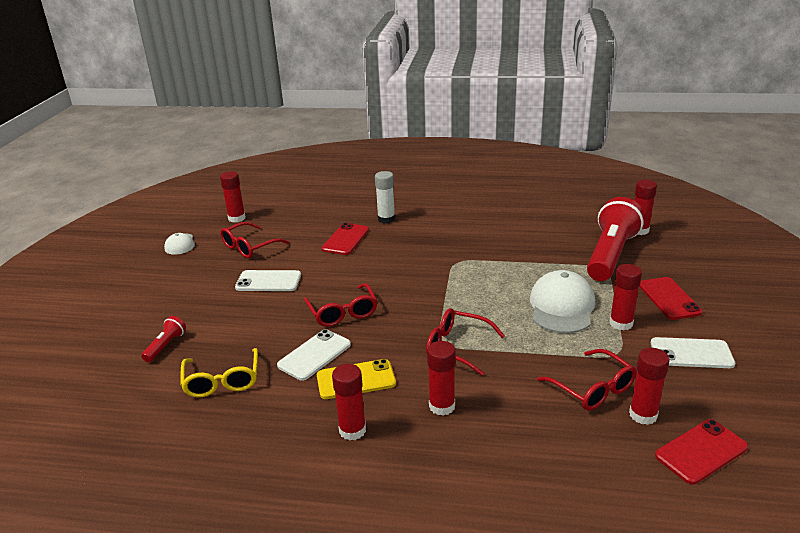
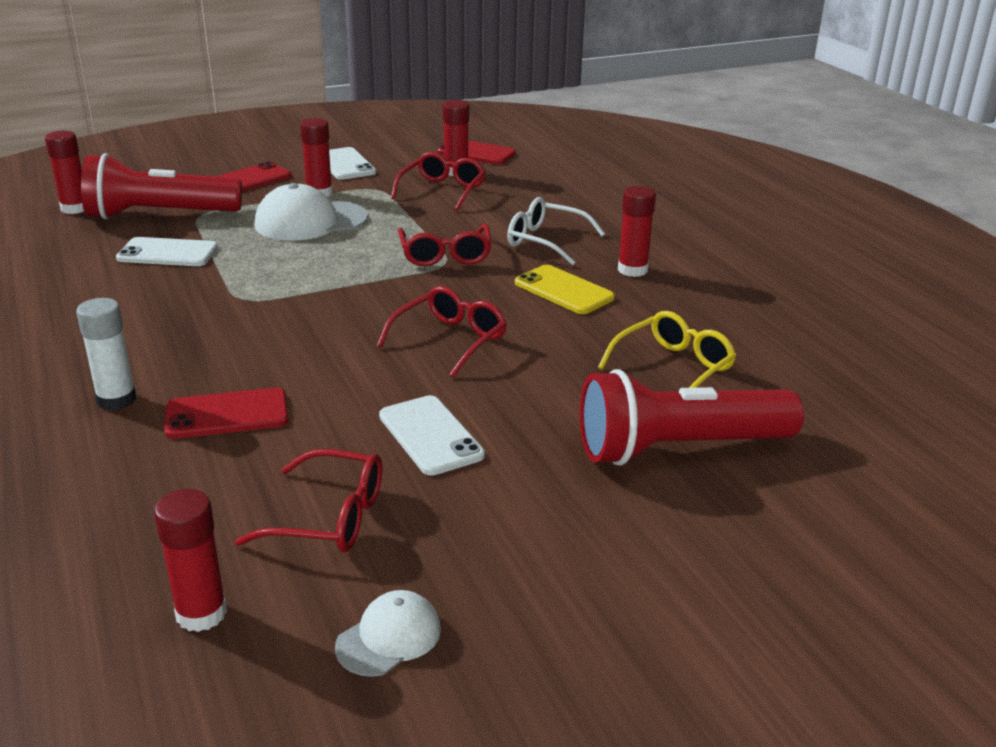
camera: 125 degrees left, 0 degrees up
(166, 346) = (678, 448): red flashlight -> red flashlight, size x2.33
(314, 355) = (555, 328): white phone -> white phone (167, 253)
(442, 406) = (546, 241): red glue stick -> white glasses

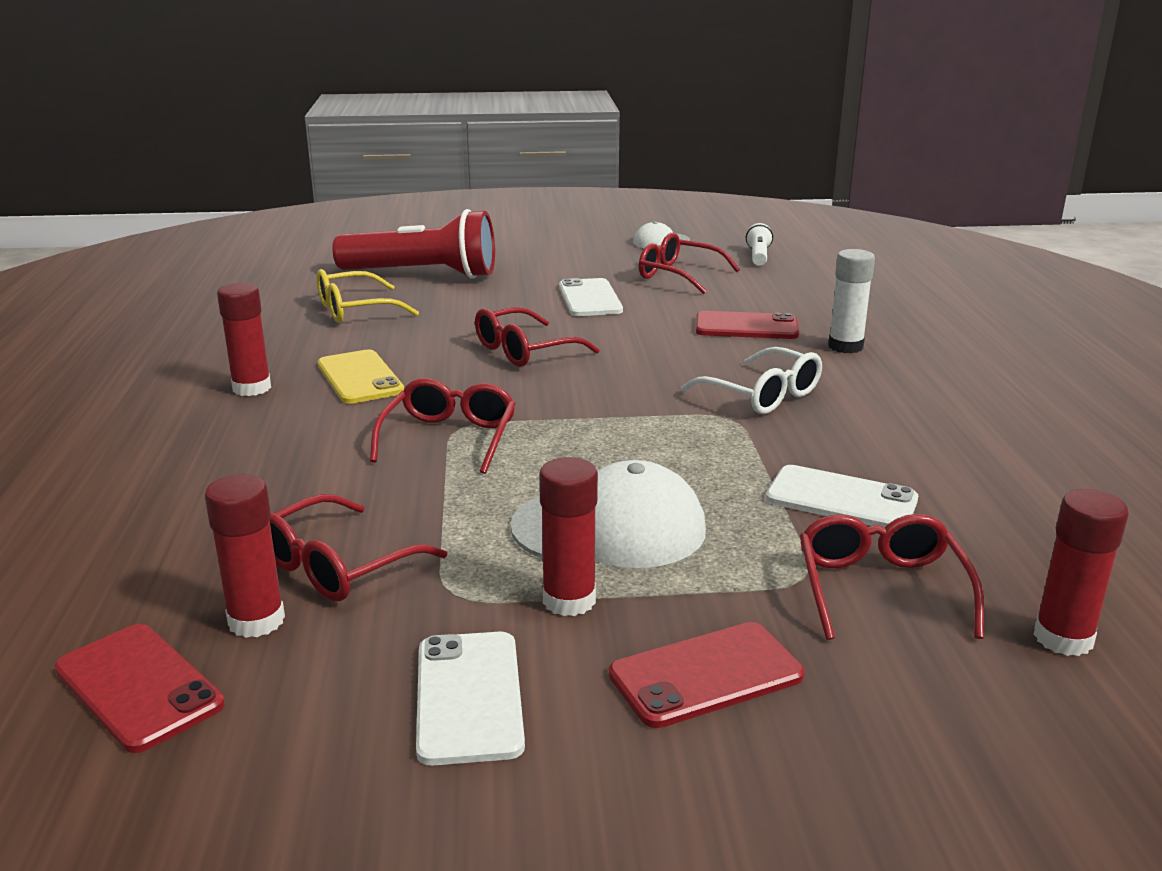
camera: 160 degrees left, 5 degrees down
(159, 215) = (881, 589): red flashlight -> red glasses
(201, 613) = (758, 256): red glue stick -> white flashlight
(546, 241) = (297, 439): white glasses -> white glasses (762, 395)

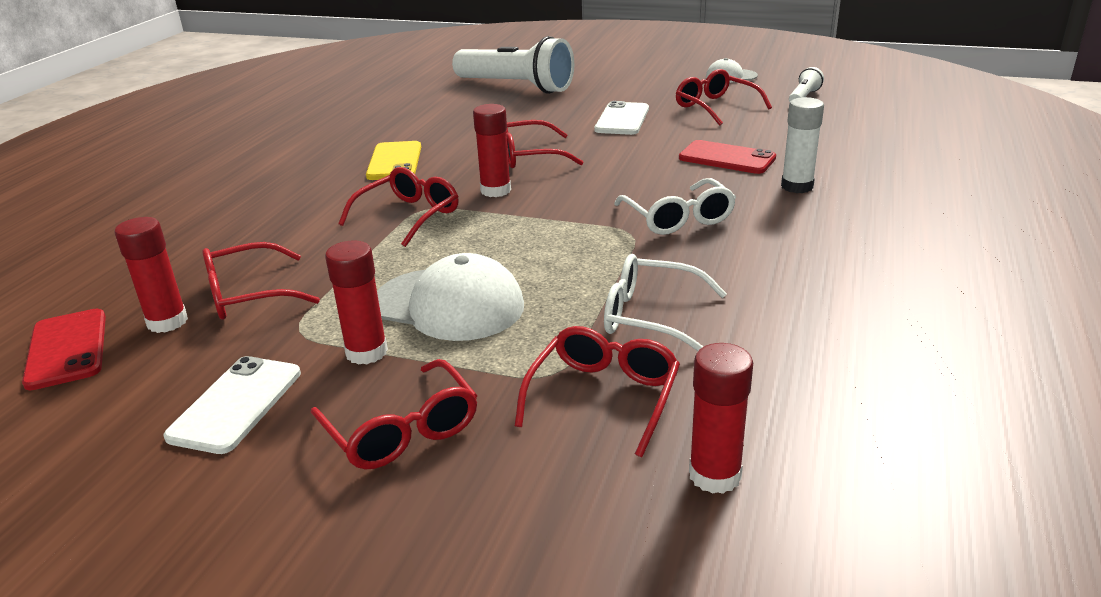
camera: 25 degrees right, 5 degrees up
(252, 388) = (319, 159): red glue stick -> red glue stick (495, 190)
(355, 310) = (442, 109): yellow glasses -> none
(423, 274) = (516, 87): red flashlight -> white flashlight
(706, 675) = (401, 430): red phone -> red glasses
(841, 499) = (651, 317): white phone -> white glasses

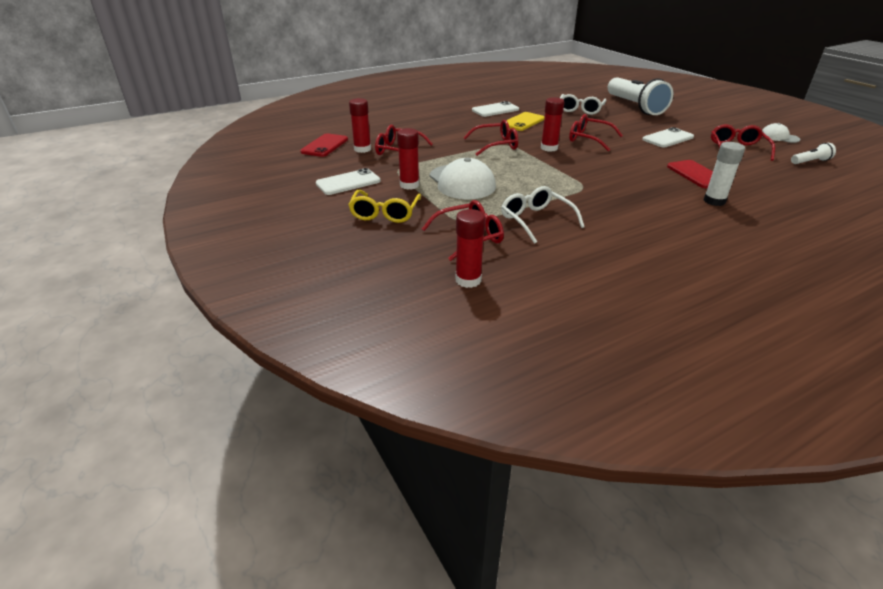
camera: 40 degrees right, 5 degrees up
(319, 156) = (495, 110): none -> white phone
(401, 430) = (385, 213): red glasses -> yellow glasses
(678, 218) = (618, 190): white glasses -> white glasses (580, 110)

